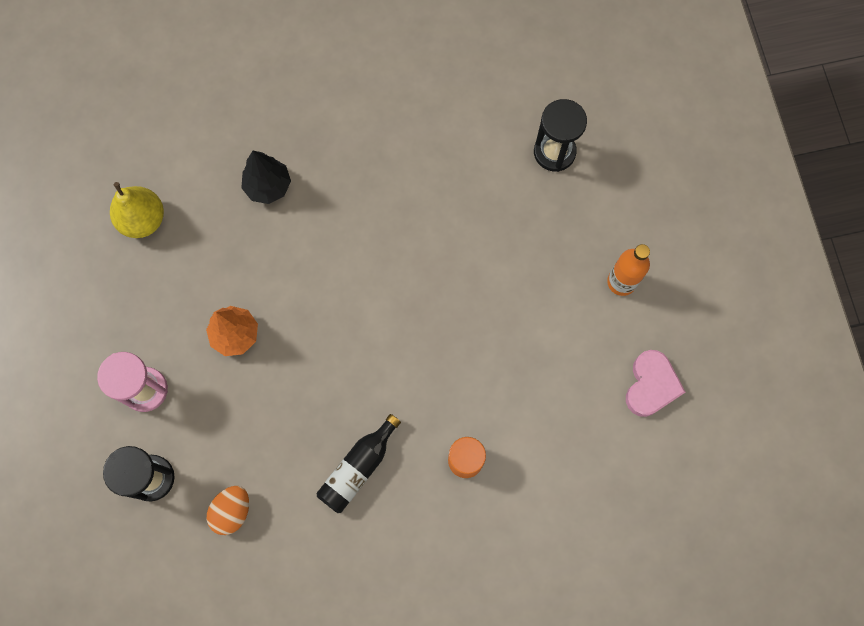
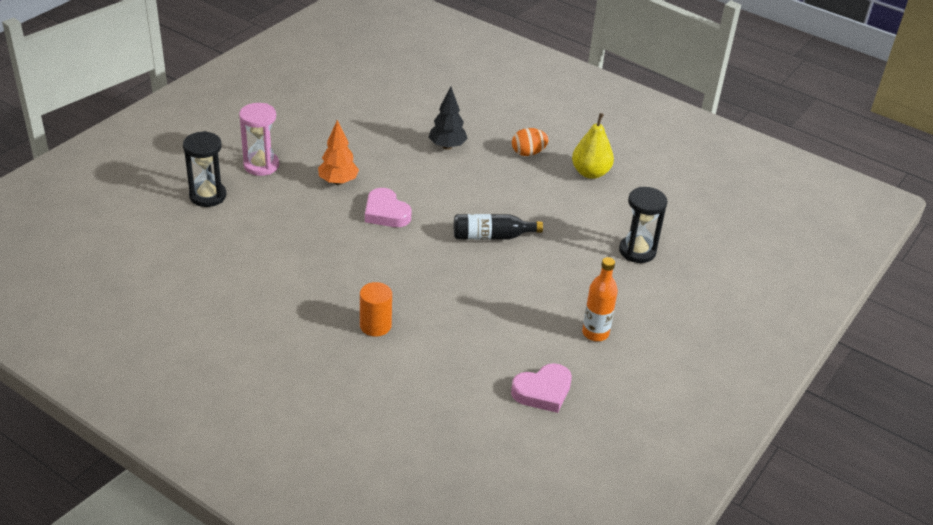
camera: 45 degrees right, 35 degrees down
(143, 220) = (364, 112): yellow pear -> yellow pear (590, 173)
(232, 511) = (222, 239): orange egg -> orange egg (528, 153)
(320, 327) = (386, 213): none -> pink heart
(358, 468) = (312, 278): black bottle -> black bottle (492, 236)

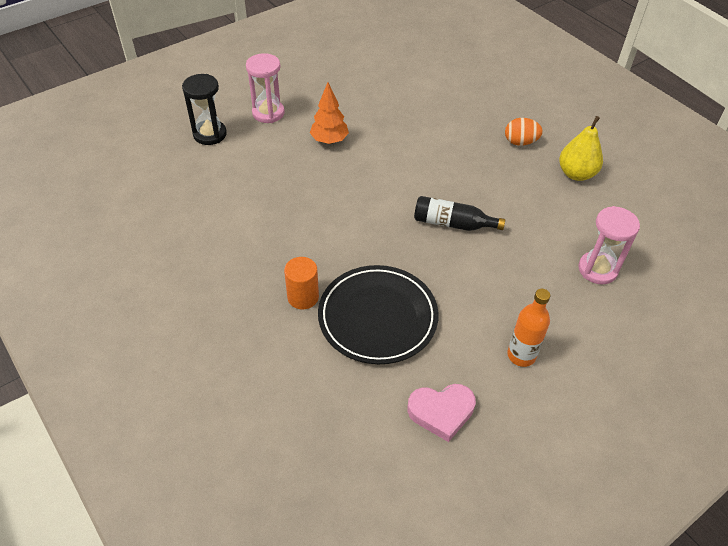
camera: 20 degrees right, 10 degrees up
(386, 213) = (360, 180): pink heart -> none
(447, 146) = (444, 122): black tree -> none
(454, 328) = (377, 317): none -> black plate
(637, 251) = (597, 269): black hourglass -> pink hourglass

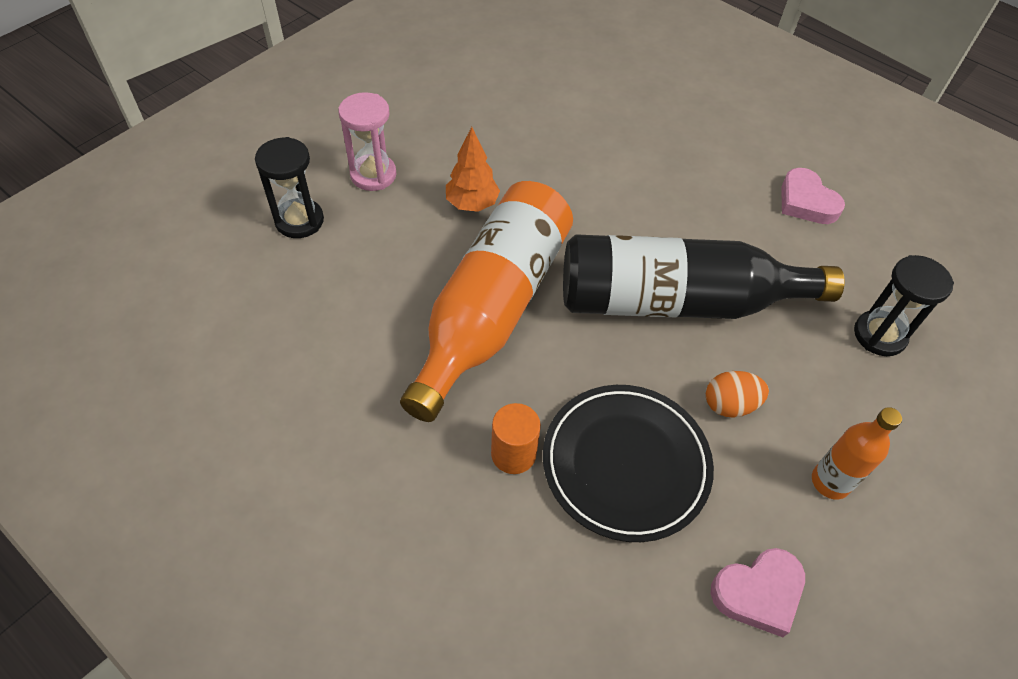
camera: 15 degrees left, 5 degrees up
(319, 207) = (491, 309): none -> orange bottle
(452, 224) = (677, 302): black bottle -> black bottle, size x2.18
(520, 142) = (722, 167): orange egg -> orange egg (730, 405)
(576, 174) = (806, 202): yellow pear -> pink heart
(597, 269) = (879, 335): pink hourglass -> black hourglass

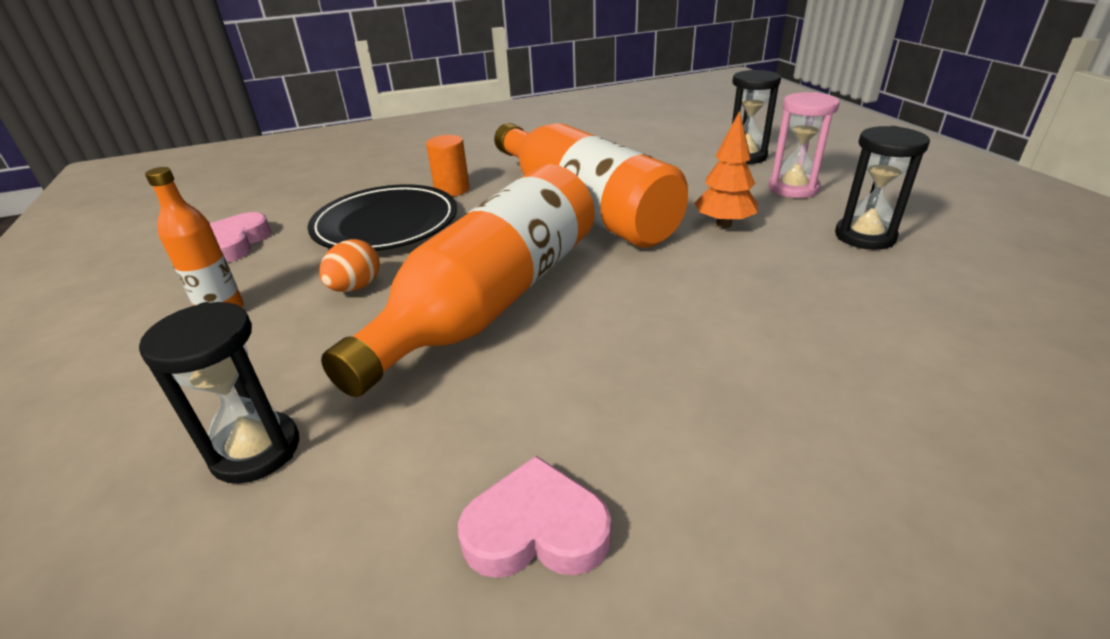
camera: 125 degrees right, 20 degrees down
(449, 128) = (864, 236): none -> black hourglass
(677, 302) = (491, 301): black bottle -> orange bottle

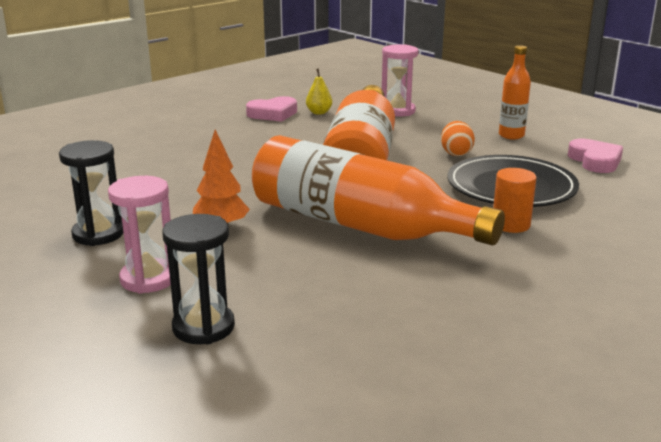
camera: 155 degrees right, 10 degrees down
(256, 450) = (397, 111): black hourglass -> pink hourglass
(421, 499) = (319, 112): none -> yellow pear

